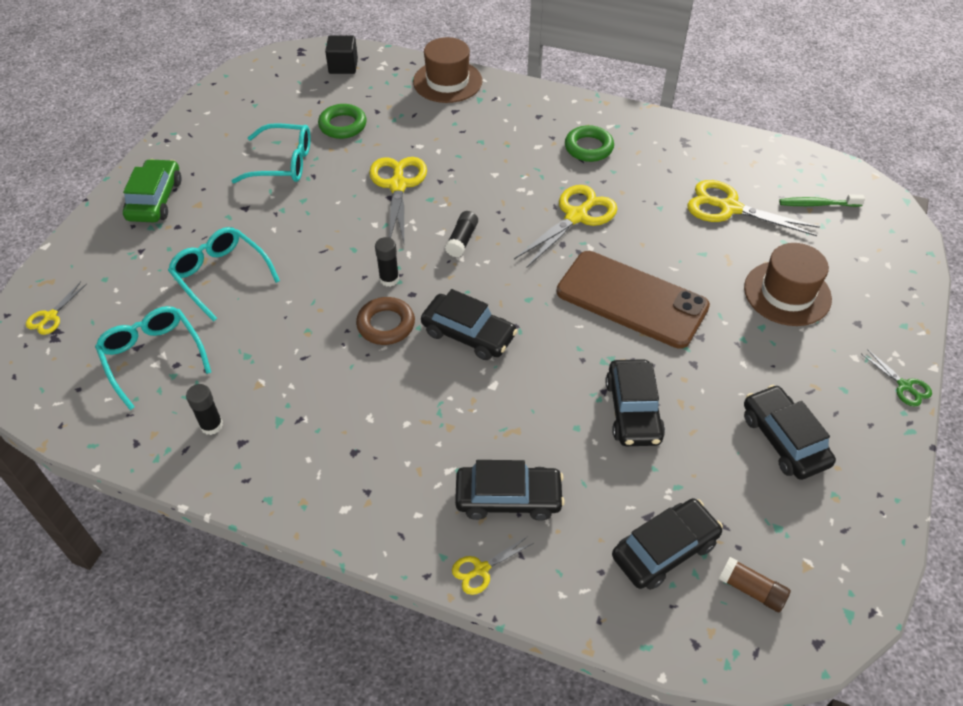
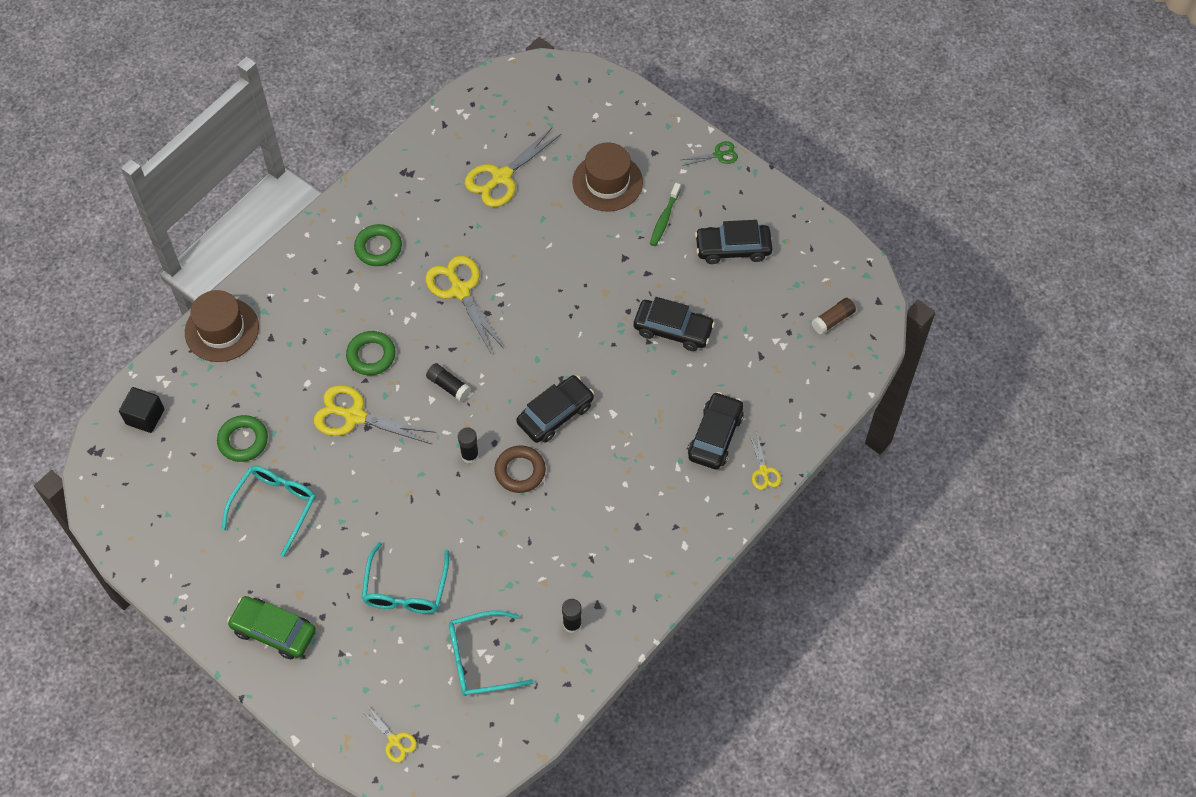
camera: 70 degrees left, 10 degrees up
(221, 276) = (405, 589): turquoise glasses -> turquoise glasses turned 60 degrees counterclockwise
(469, 177) = (371, 355): none -> green ring
(631, 299) = (569, 287): brown phone -> none
(664, 550) = (788, 356): black car -> none
(817, 204) = (526, 115): green toothbrush -> green toothbrush (664, 219)

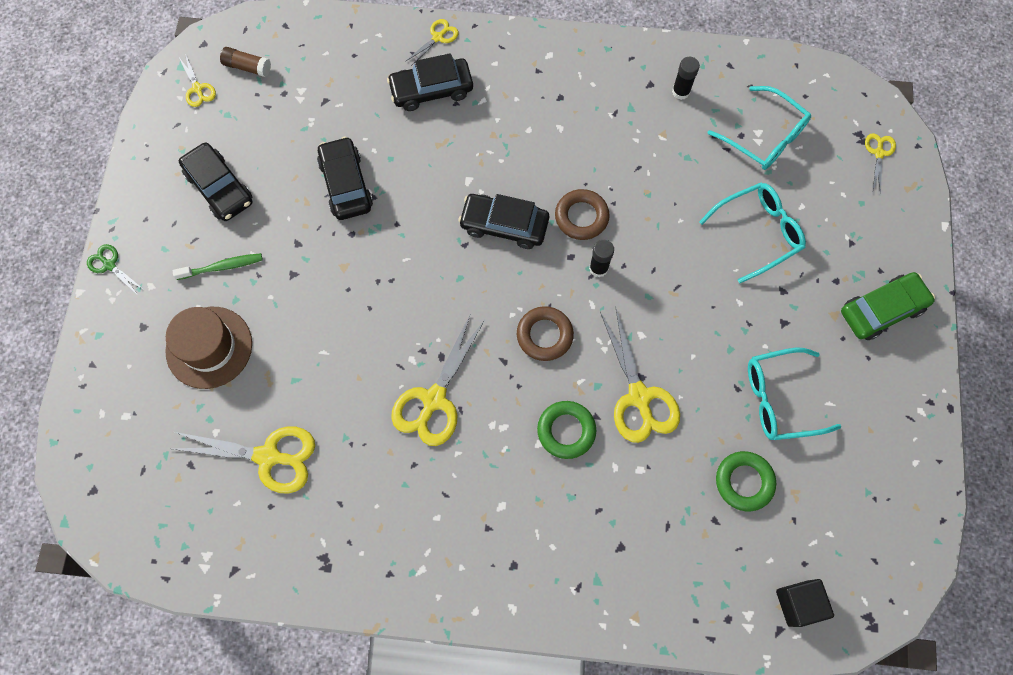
camera: 125 degrees left, 10 degrees up
(222, 330) = (649, 607): brown hat -> none
(274, 631) = (881, 310): green car -> green car turned 105 degrees counterclockwise
(378, 248) = (440, 519): green ring -> none
(448, 386) = (544, 335): black glue stick -> brown ring
(836, 277) = (197, 89): none -> yellow scissors

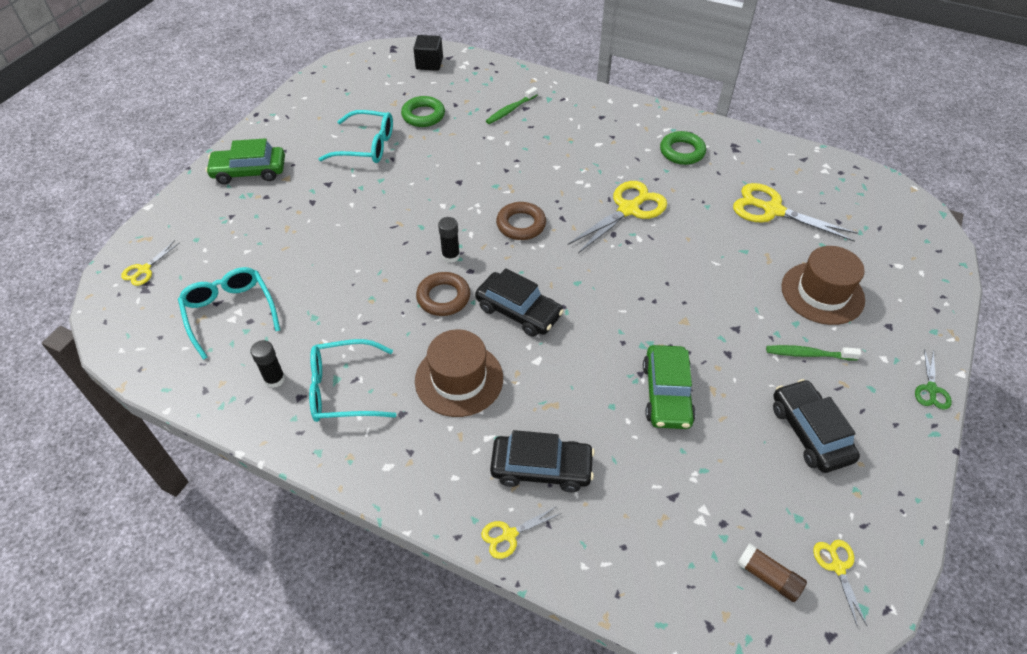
camera: 160 degrees left, 20 degrees down
(109, 265) = (931, 389): green scissors -> green scissors turned 45 degrees clockwise
(346, 184) = (667, 394): black car -> green car
(528, 141) = (459, 379): none -> brown hat
(566, 431) = (532, 168): green ring -> green ring (682, 152)
(638, 535) = (510, 110): none -> green toothbrush
(639, 397) = (467, 172): yellow scissors -> none
(758, 233) = (299, 243): turquoise glasses -> turquoise glasses (343, 389)

